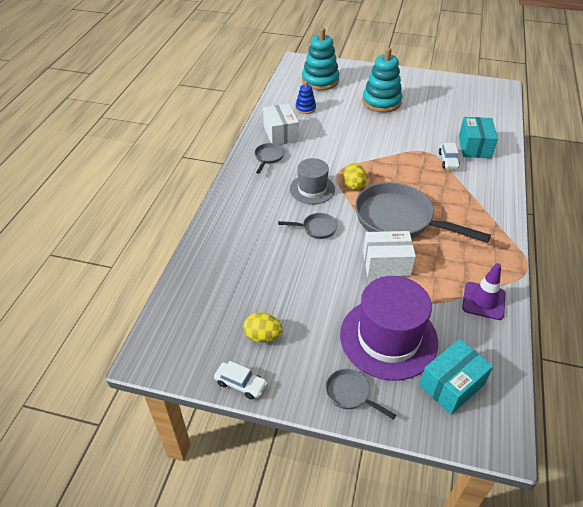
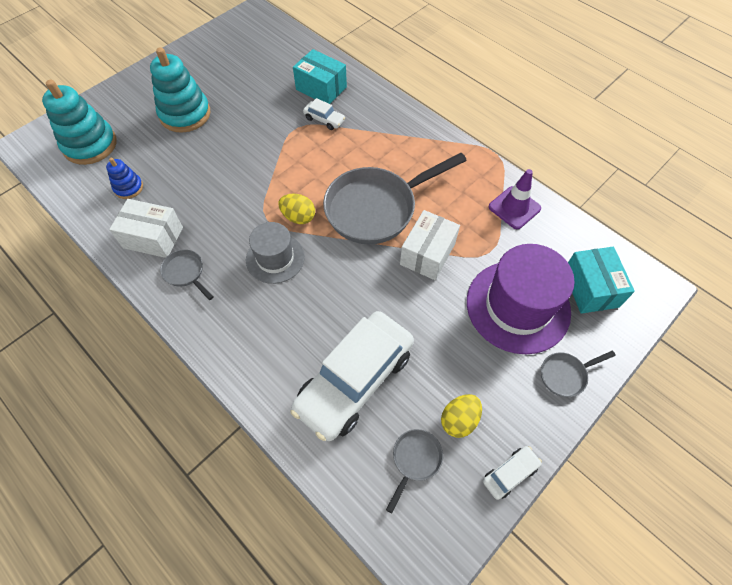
camera: 60 degrees left, 15 degrees up
(253, 266) = (354, 380): none -> white car
(316, 228) = (339, 287): grey pan -> grey pan (415, 460)

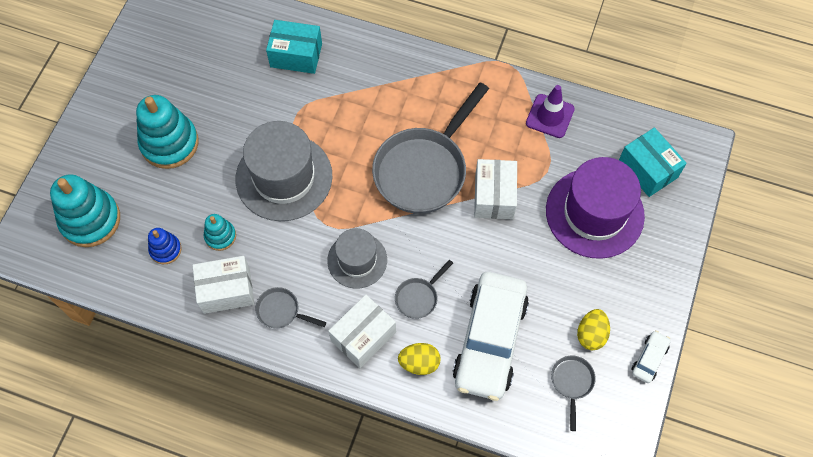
camera: 25 degrees left, 5 degrees up
(177, 194) = (220, 236): none -> turquoise stacking toy
(241, 324) = (363, 336): none -> white box
(256, 170) = (284, 177): none -> grey hat
(298, 217) = (355, 209): yellow egg -> yellow egg (419, 363)
(324, 119) = (320, 91): white car -> none
(565, 375) = (658, 258): grey pan -> grey pan (418, 297)

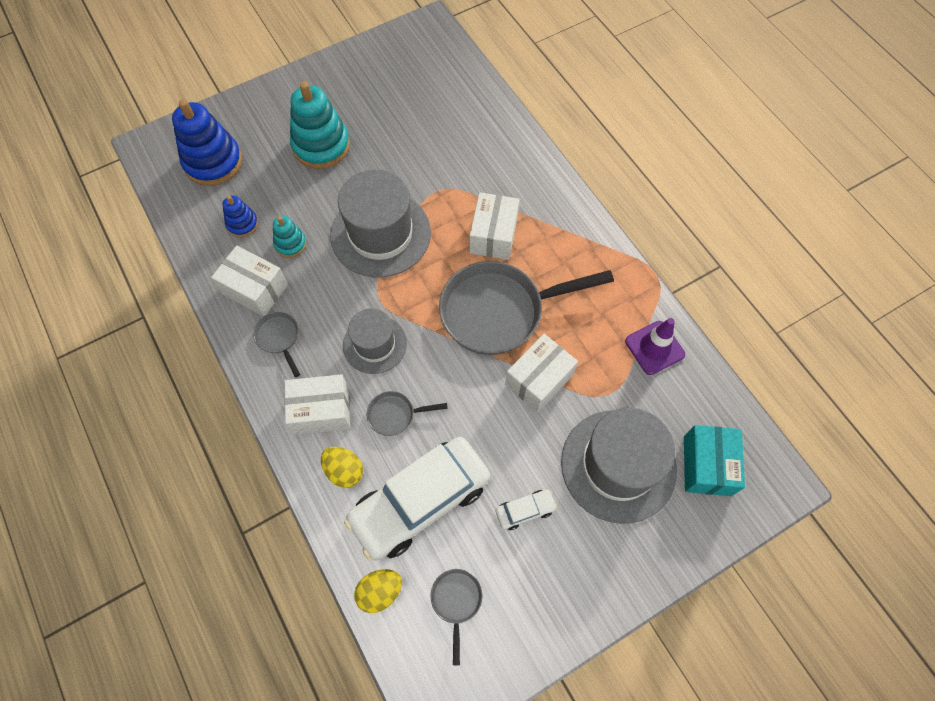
camera: 40 degrees right, 0 degrees up
(90, 220) = (213, 162): turquoise stacking toy -> blue stacking toy
(296, 55) = (480, 144): turquoise box -> none
(369, 117) = (493, 235): none -> white box
(572, 383) = (456, 601): grey pan -> grey pan turned 45 degrees counterclockwise
(591, 334) = (514, 573): yellow egg -> yellow egg (380, 592)
(594, 213) = (618, 465): purple hat -> grey hat
(649, 359) = (548, 642): white car -> white car (525, 511)

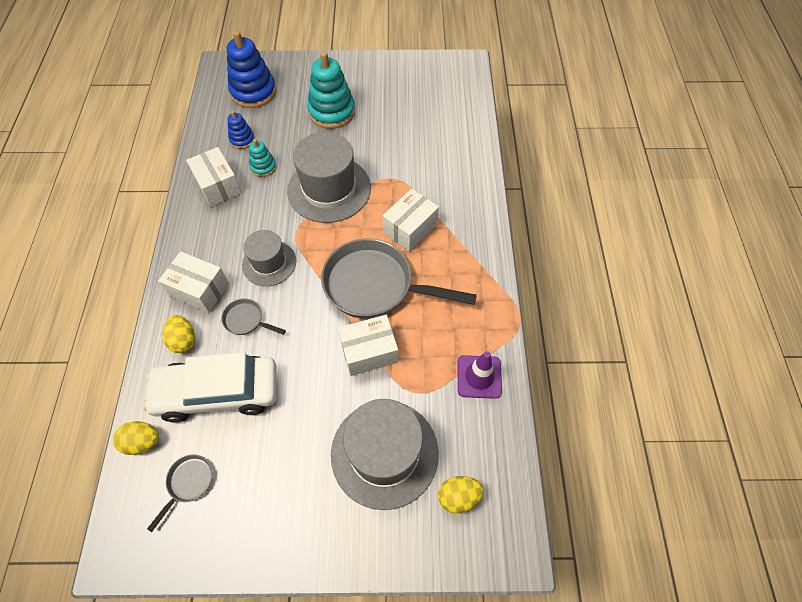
camera: 30 degrees right, 5 degrees down
(279, 338) = (209, 226): grey pan -> none
(525, 511) = (287, 445): white car -> none
(707, 465) = (458, 496): turquoise box -> yellow egg

